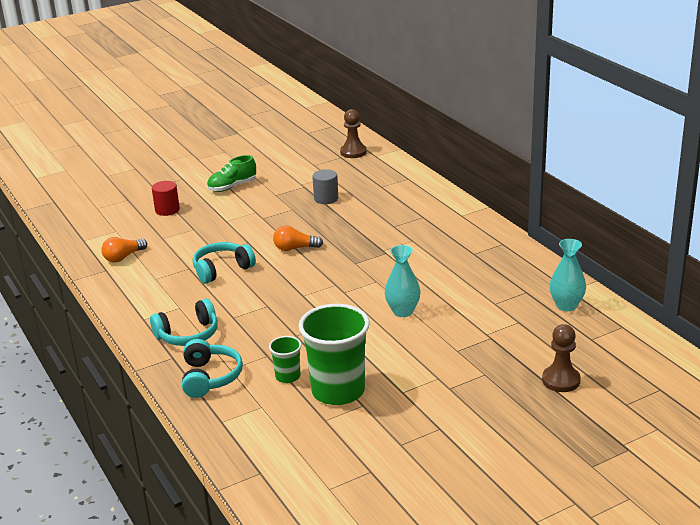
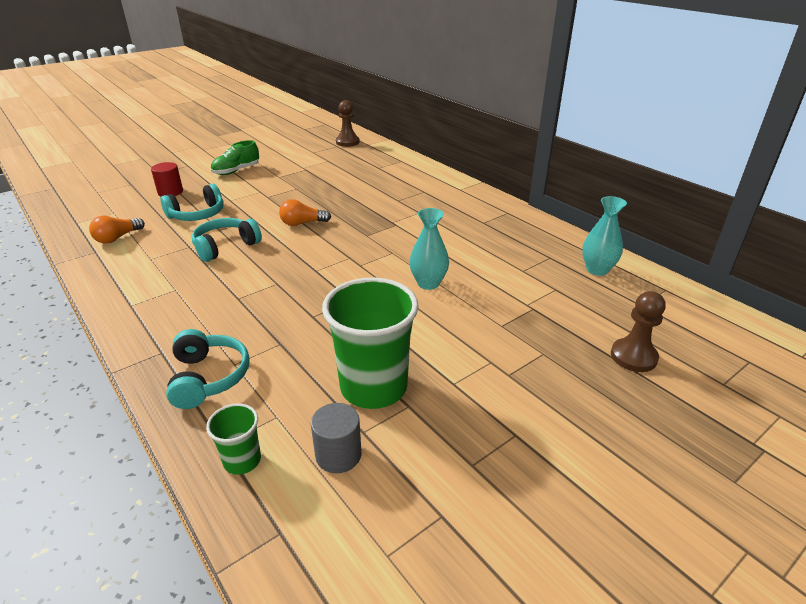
camera: 10 degrees left, 5 degrees up
(188, 335) = (183, 322): turquoise headphones -> turquoise headphones (197, 214)
(288, 376) = (308, 370): green cup -> green cup (242, 460)
(326, 199) = (328, 178): grey cylinder -> grey cylinder (338, 455)

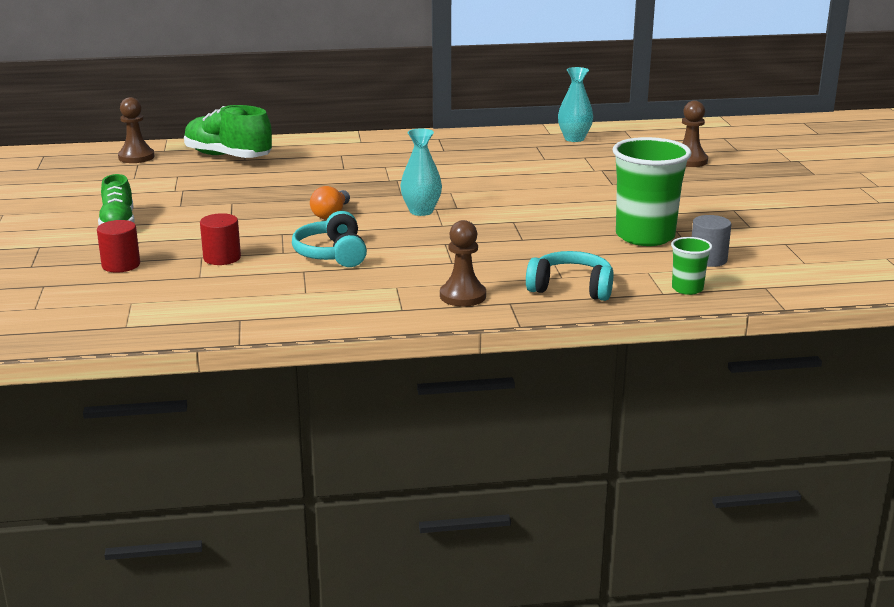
camera: 60 degrees left, 10 degrees down
(117, 238) = (219, 305): orange light bulb -> none
(167, 324) = (463, 296): none -> brown pawn
(197, 214) = (222, 258): turquoise headphones -> red cylinder
(377, 162) = (228, 157): none -> green shoe
(428, 283) = (523, 191): turquoise vase -> turquoise vase (421, 211)

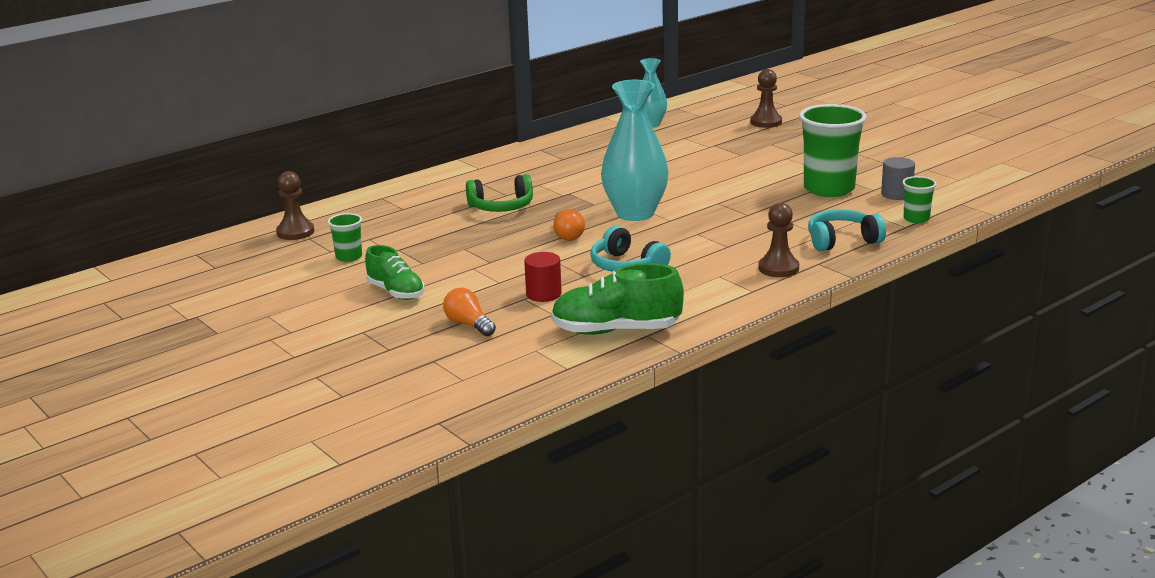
camera: 30 degrees left, 0 degrees up
(121, 265) = (468, 325): red cylinder -> orange light bulb
(137, 186) = (349, 257): none -> green cup
(228, 157) = (383, 210): green shoe -> green shoe (616, 331)
(321, 177) = (501, 207): none -> green headphones
(421, 211) = (635, 213): turquoise vase -> turquoise vase, size x1.74

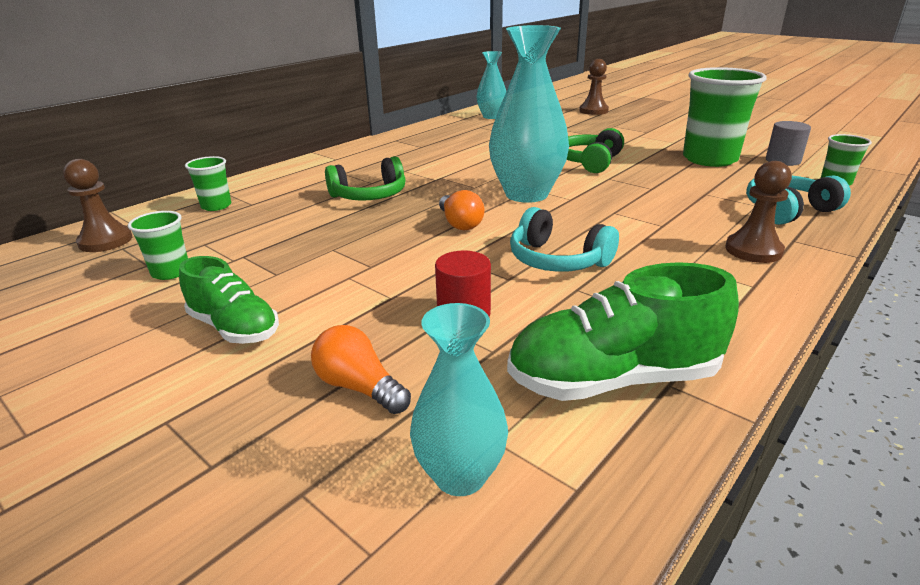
camera: 10 degrees left, 5 degrees up
(374, 209) = (216, 206): none -> green cup
(512, 360) = (460, 475): none -> turquoise vase
(713, 185) = (590, 162): none -> green headphones

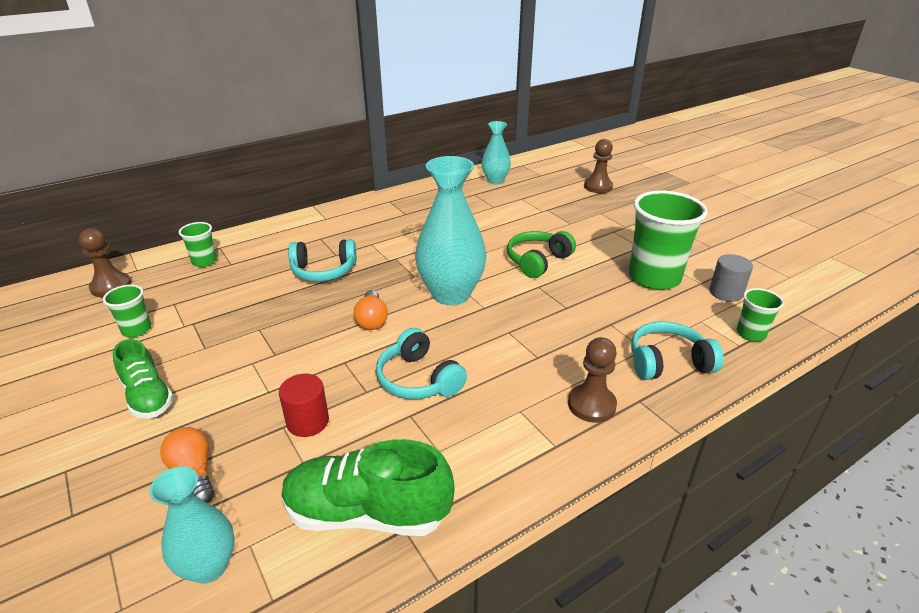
camera: 15 degrees right, 5 degrees up
(369, 195) = (323, 271): green headphones -> turquoise headphones

